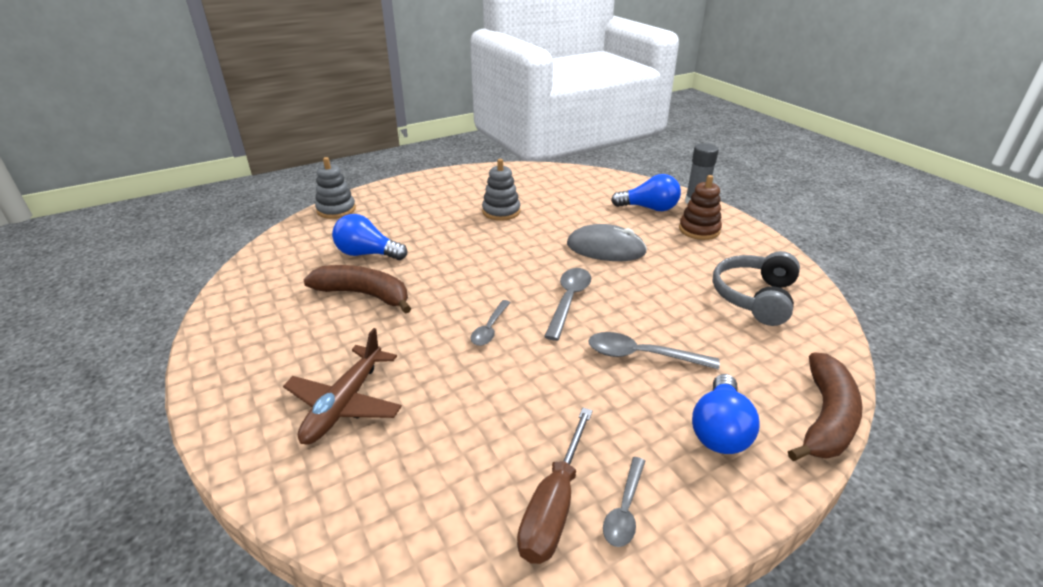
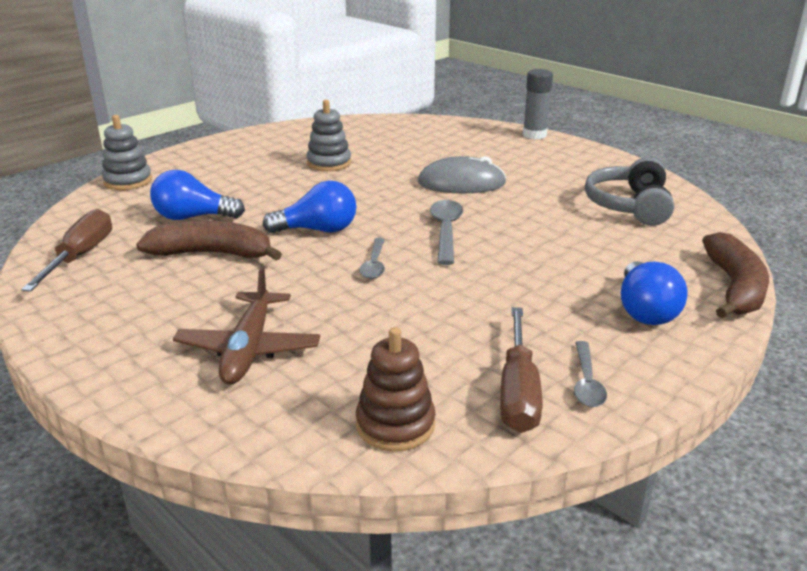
camera: 15 degrees left, 5 degrees down
(266, 281) = (81, 256): none -> brown screwdriver
(641, 355) = (543, 265): grey spoon -> none
(649, 208) = (489, 144): blue light bulb -> blue light bulb (317, 230)
(699, 230) = (549, 157): brown stacking toy -> brown stacking toy (395, 425)

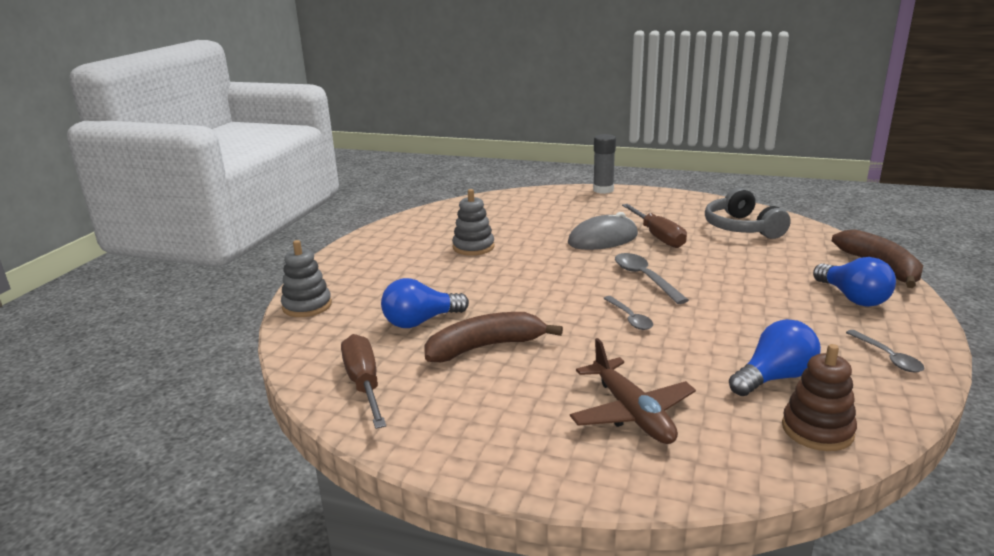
camera: 25 degrees left, 5 degrees down
(317, 230) = (545, 304): blue light bulb -> blue light bulb (774, 378)
(518, 392) = (858, 378): brown screwdriver -> brown screwdriver (658, 236)

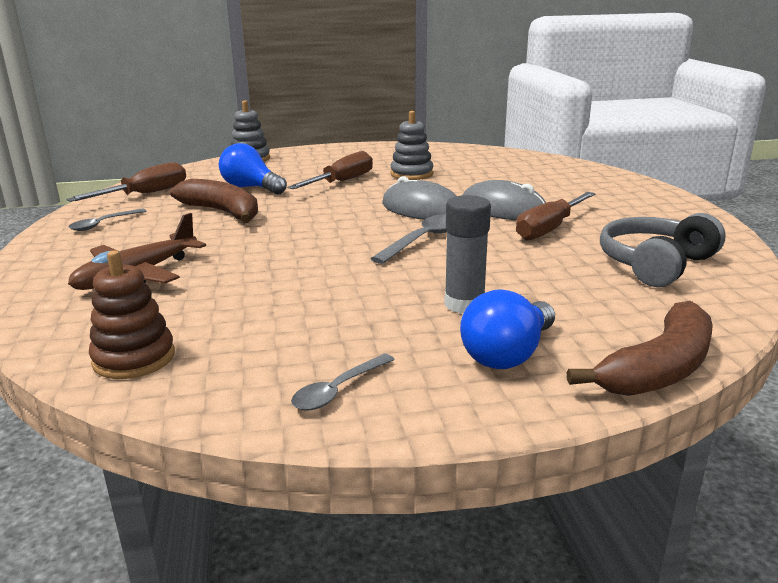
camera: 60 degrees right, 0 degrees up
(458, 278) = (342, 182): none -> brown screwdriver
(574, 264) = (422, 209): none -> grey mouse
(603, 190) = (649, 187): grey glue stick -> grey glue stick (464, 304)
(630, 318) = (321, 248): grey spoon -> grey spoon (103, 224)
(774, 378) = (237, 326): blue light bulb -> none

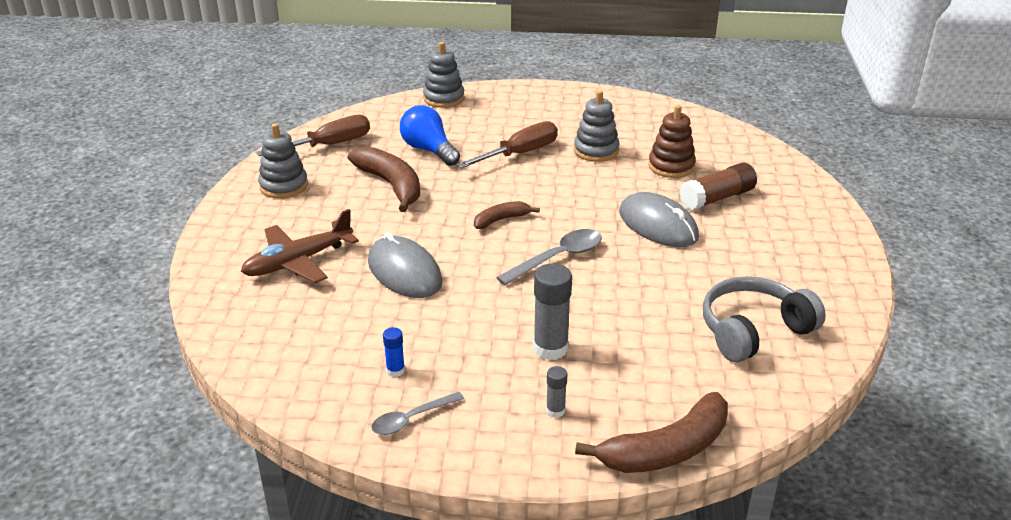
camera: 15 degrees right, 10 degrees up
(103, 224) = (284, 186): grey spoon -> grey stacking toy
(134, 358) = (277, 357): brown stacking toy -> brown stacking toy (671, 166)
(295, 348) = (395, 370): none -> blue glue stick
(349, 222) = (501, 220): none -> brown banana
(422, 209) = (578, 212): grey mouse -> grey mouse (404, 272)
(508, 354) = (555, 410): blue light bulb -> grey glue stick
(541, 189) = (717, 198): none -> brown glue stick
(549, 229) = (685, 263): brown screwdriver -> none

